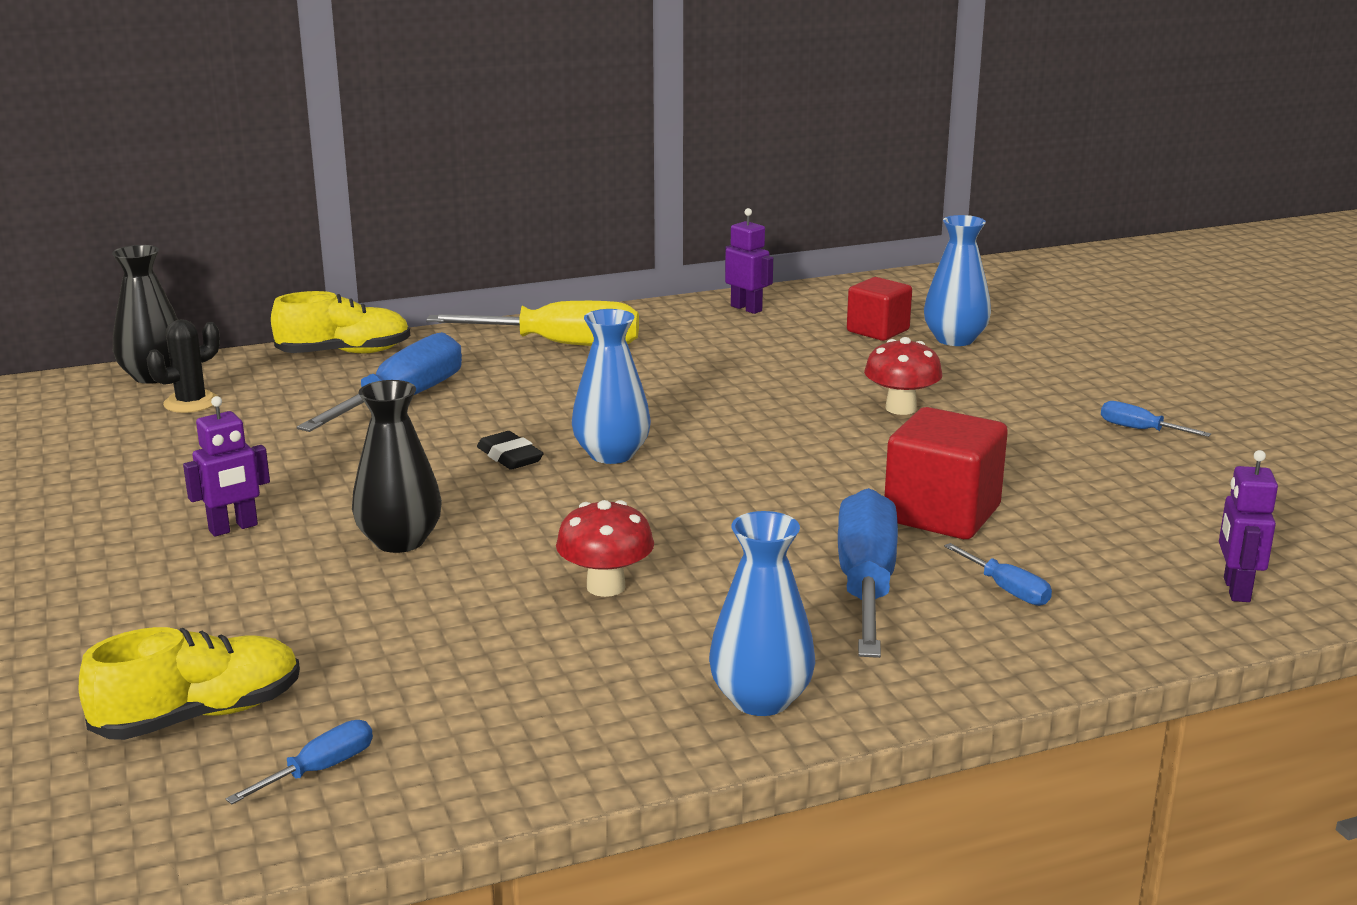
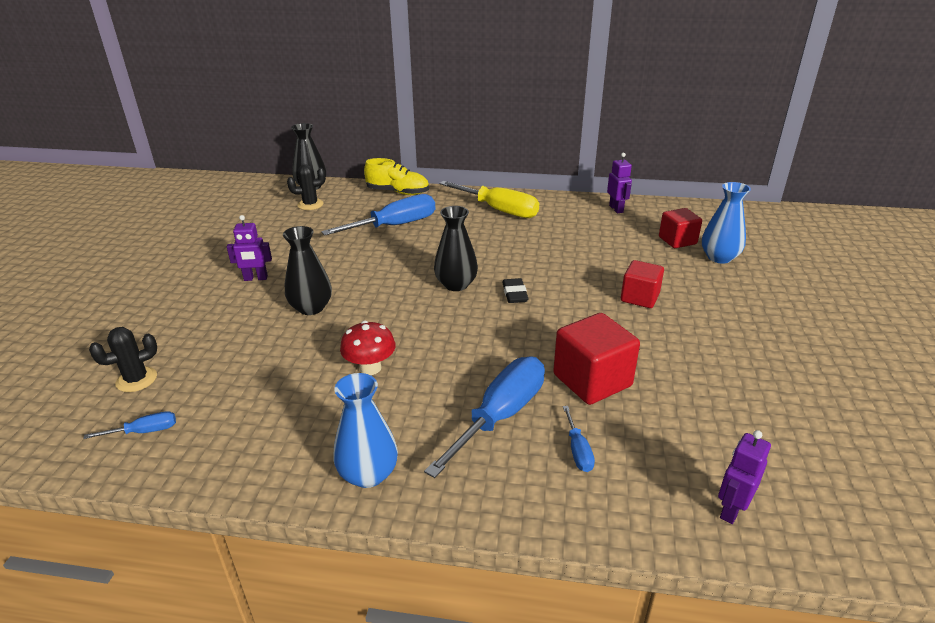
camera: 30 degrees right, 10 degrees up
(200, 715) = (136, 380): yellow shoe -> black cactus
(510, 456) = (408, 272): black eraser -> black eraser (515, 294)
(611, 454) = (456, 284): blue vase -> black vase
(901, 408) = (639, 297): red mushroom -> red cube
(1140, 430) = (781, 356): blue screwdriver -> none

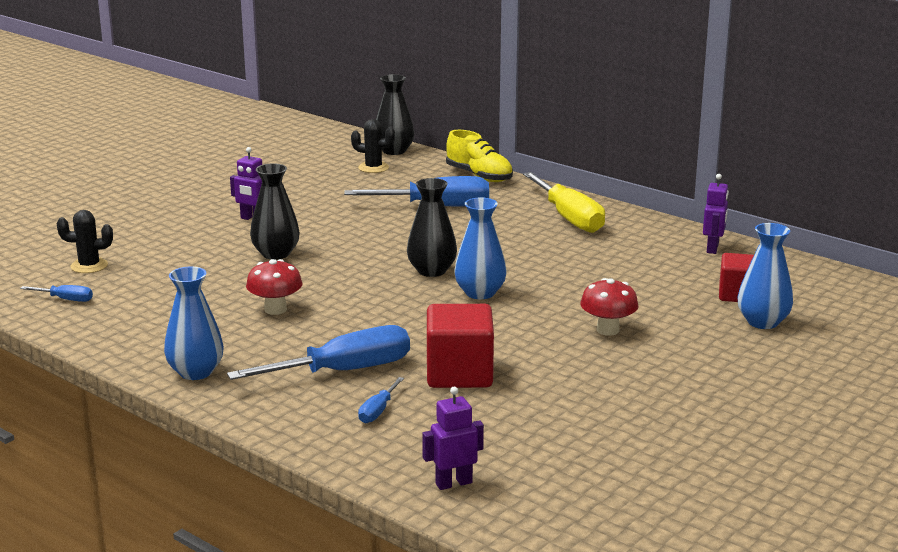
camera: 30 degrees right, 10 degrees down
(515, 294) = (480, 293): black eraser -> blue vase
(639, 297) = (608, 330): red cube -> red mushroom

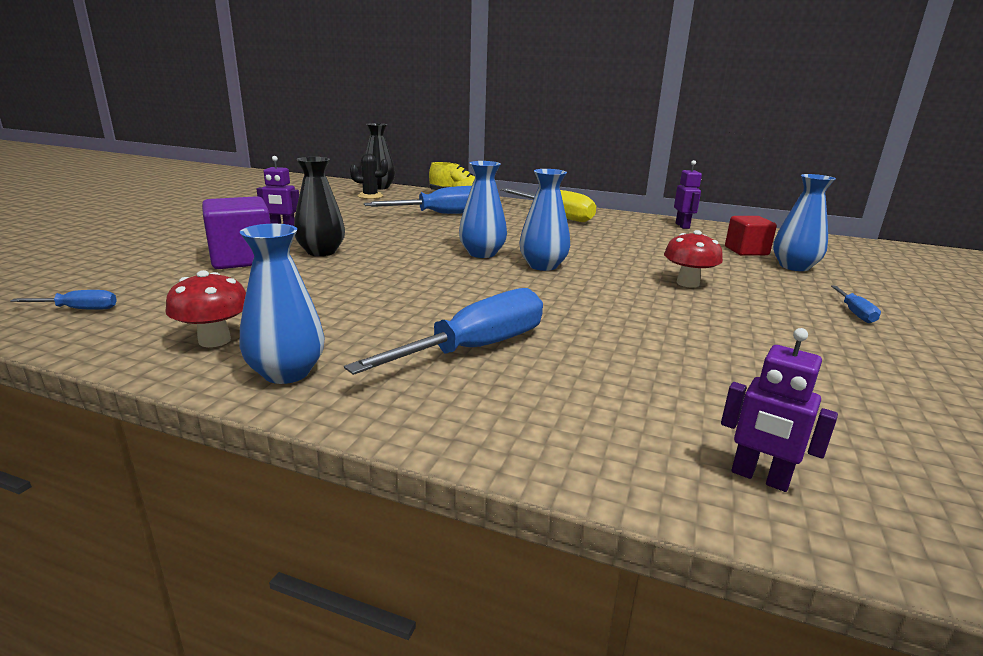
camera: 20 degrees left, 0 degrees up
(89, 266) = (109, 276): black cactus -> none
(201, 257) = (242, 259): none -> purple cube
(275, 309) = (351, 296): red mushroom -> red mushroom (214, 340)
(378, 411) = (558, 389): blue screwdriver -> blue screwdriver (855, 313)
(432, 271) = (482, 253): black vase -> blue vase
(453, 483) = (759, 478): purple robot -> purple robot turned 105 degrees counterclockwise
(459, 374) = (603, 335): red cube -> none

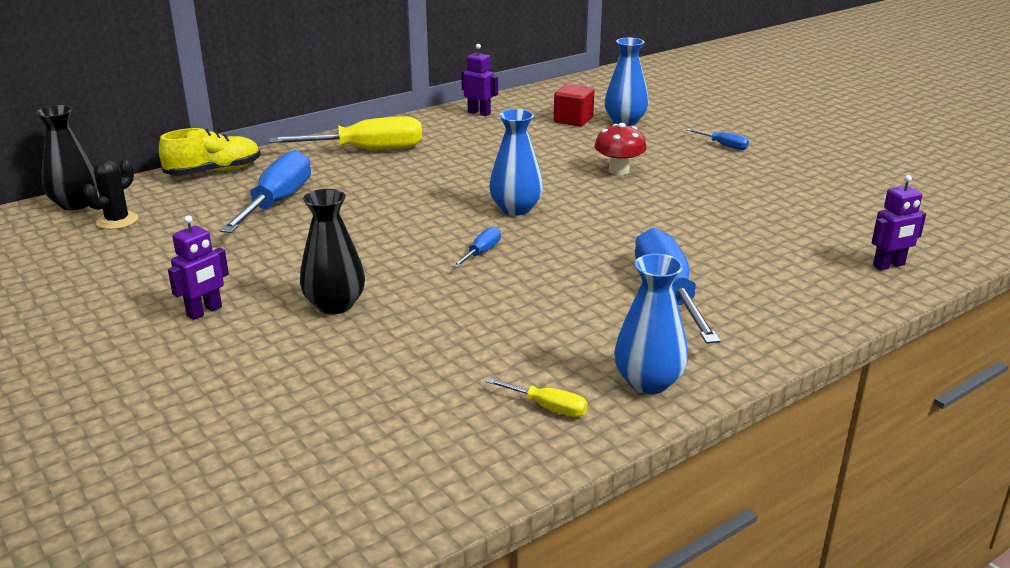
camera: 55 degrees left, 5 degrees up
(79, 309) = (375, 484): blue screwdriver -> blue screwdriver (481, 252)
(214, 340) = (547, 407): red mushroom -> yellow screwdriver
(242, 259) = (303, 358): purple cube -> none
(482, 253) = (448, 224): blue vase -> none

